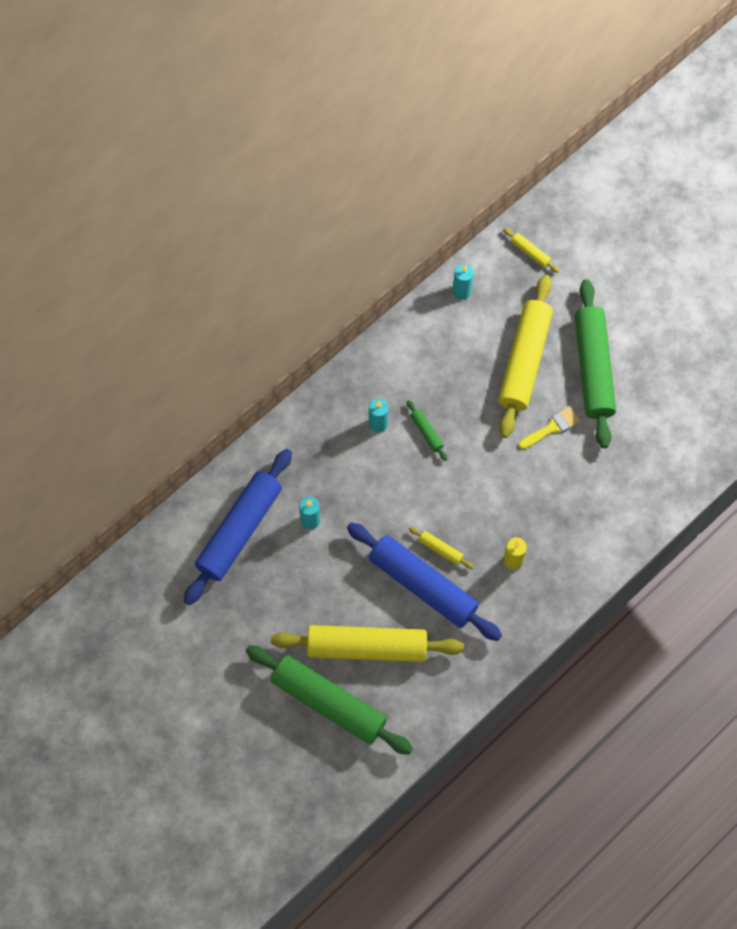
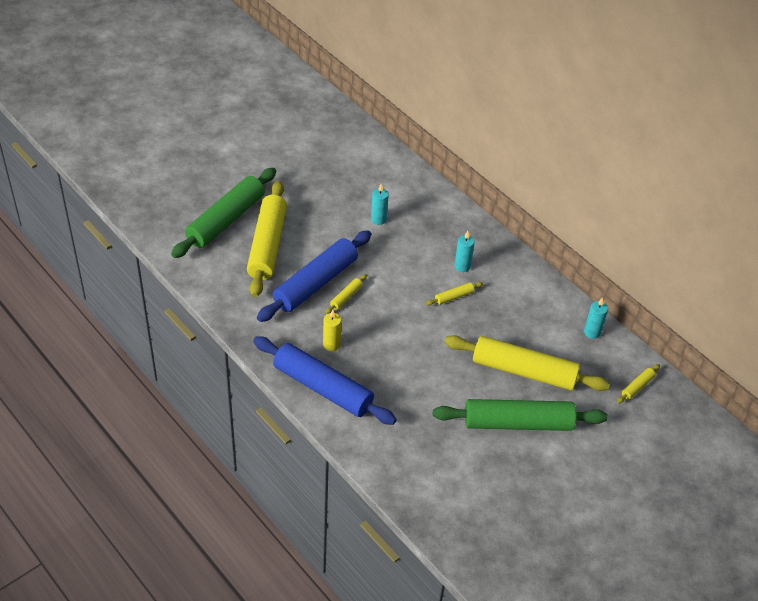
camera: 90 degrees right, 20 degrees down
(239, 530) = (373, 179): blue rolling pin -> blue rolling pin (323, 388)
(426, 432) = (454, 297): green rolling pin -> yellow rolling pin
(552, 428) = (457, 385): yellow brush -> none

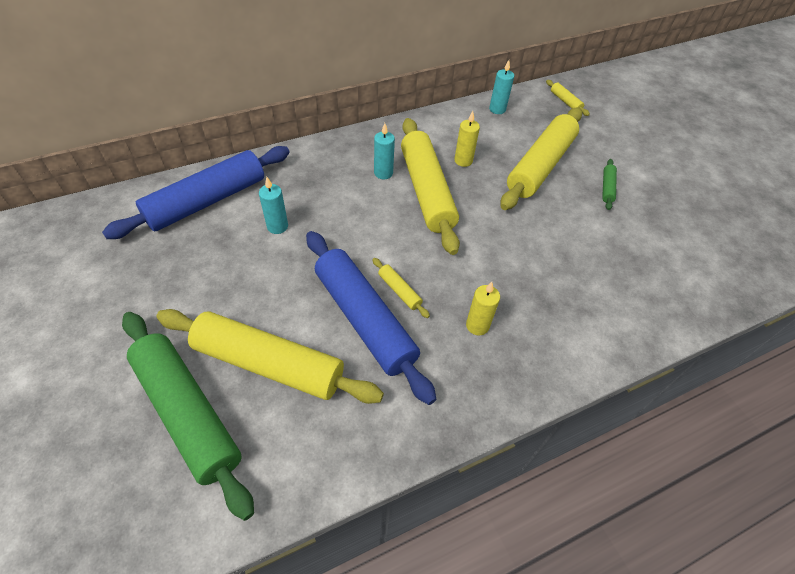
camera: 75 degrees left, 5 degrees up
(323, 388) = (549, 352): blue rolling pin -> blue rolling pin (207, 201)
(454, 297) = (426, 191): yellow rolling pin -> yellow rolling pin, size x2.47
(503, 315) = (463, 161): none -> yellow candle
(518, 423) = (607, 188): green rolling pin -> green rolling pin, size x0.40

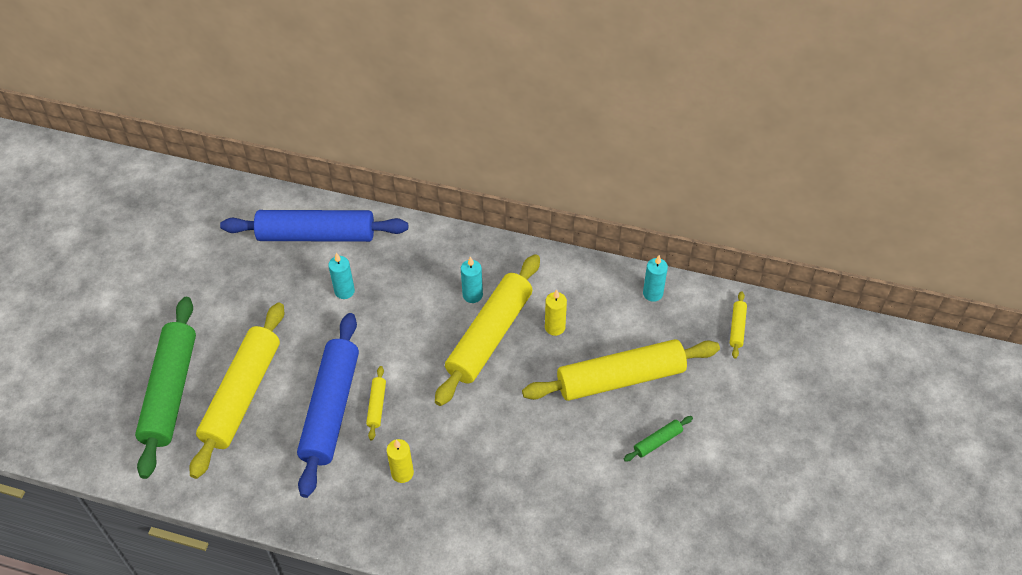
camera: 45 degrees right, 0 degrees up
(269, 364) = (242, 395): yellow rolling pin -> yellow rolling pin turned 45 degrees clockwise

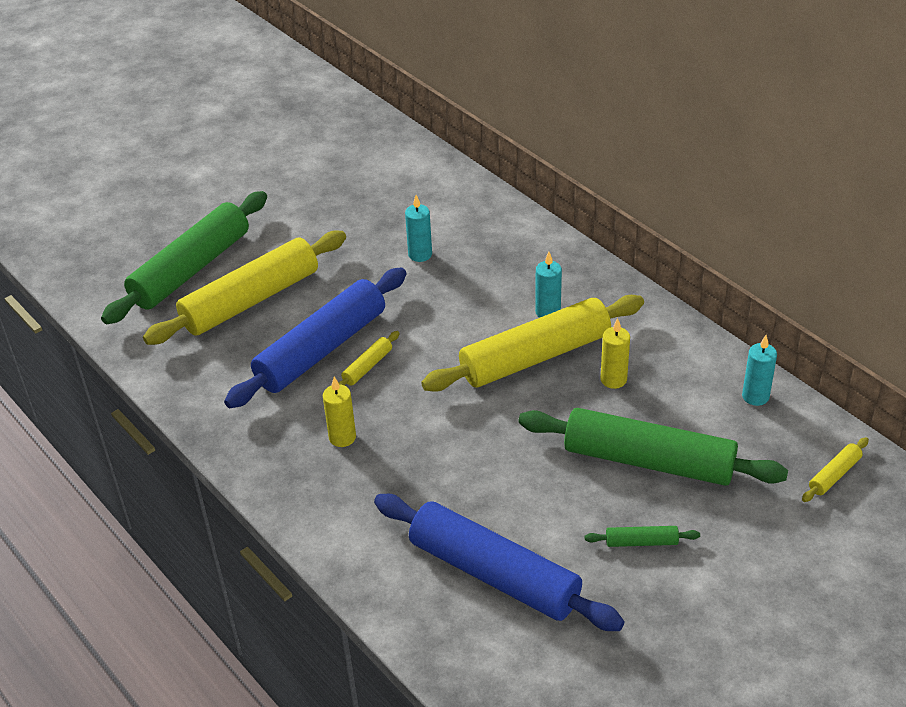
camera: 35 degrees right, 10 degrees down
(316, 235) = (433, 196): blue rolling pin -> blue rolling pin (494, 574)
(620, 378) = (648, 461): yellow rolling pin -> green rolling pin

